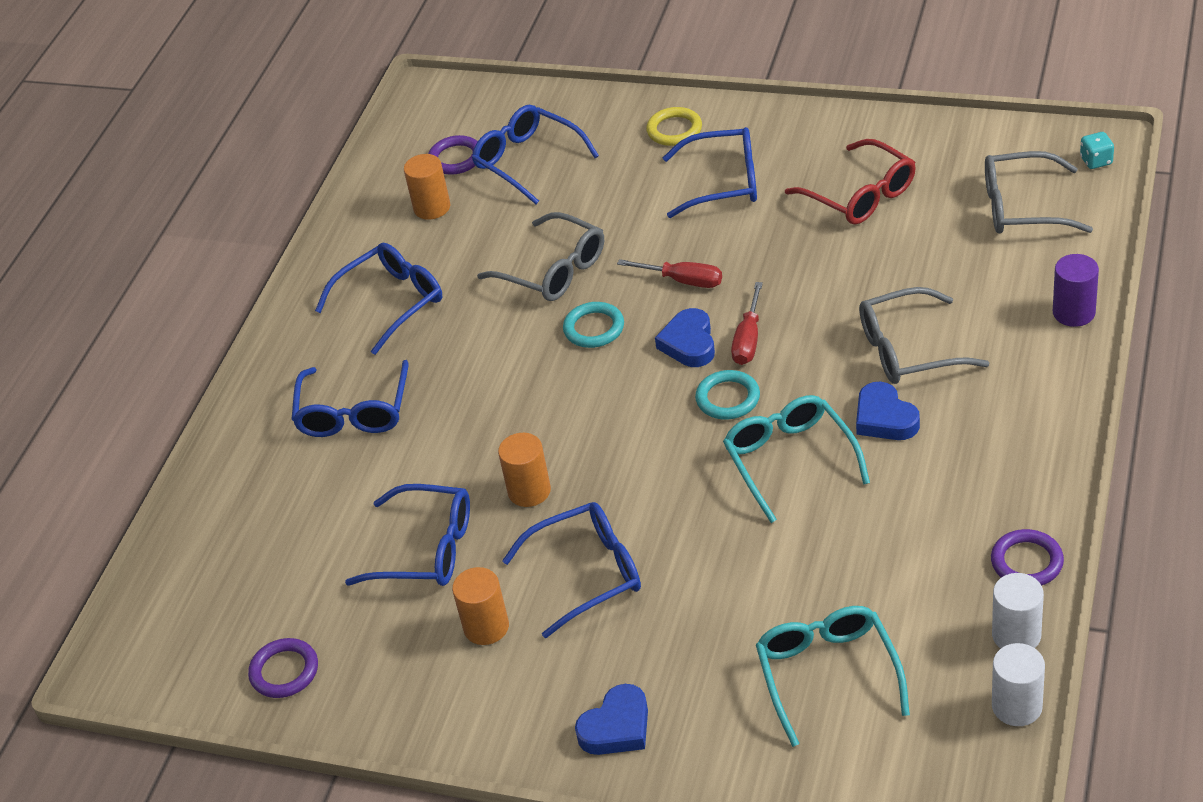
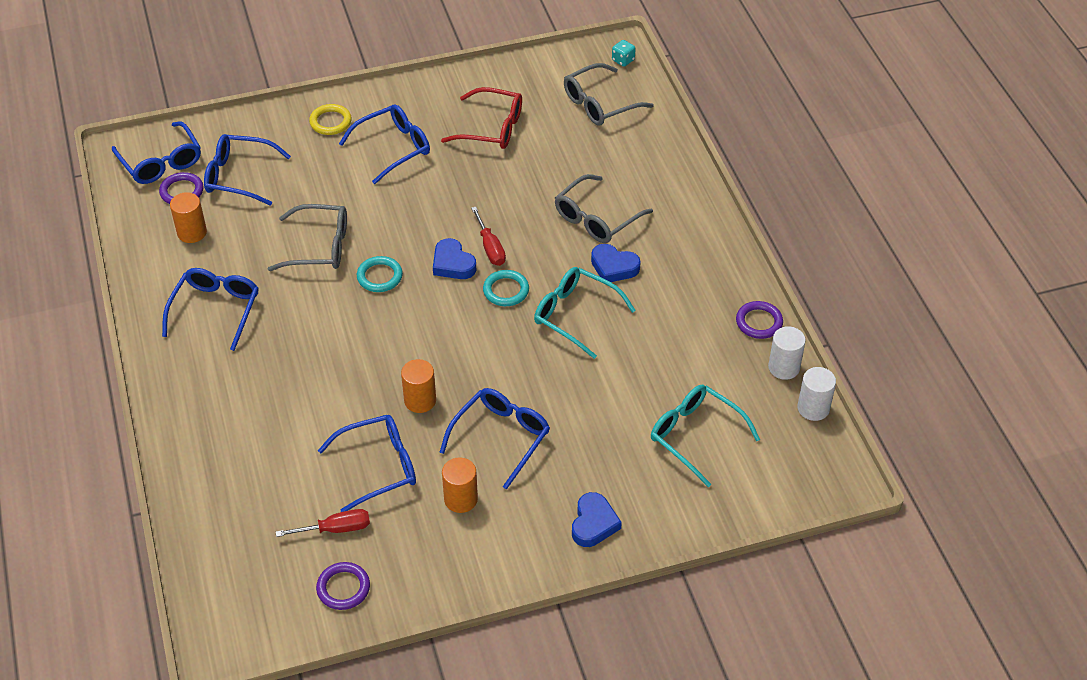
camera: 40 degrees left, 5 degrees up
(353, 413) = (250, 397): blue glasses -> blue glasses (161, 163)
(682, 281) = (416, 223): red screwdriver -> red screwdriver (335, 529)
(1073, 312) = (678, 161): purple cylinder -> none

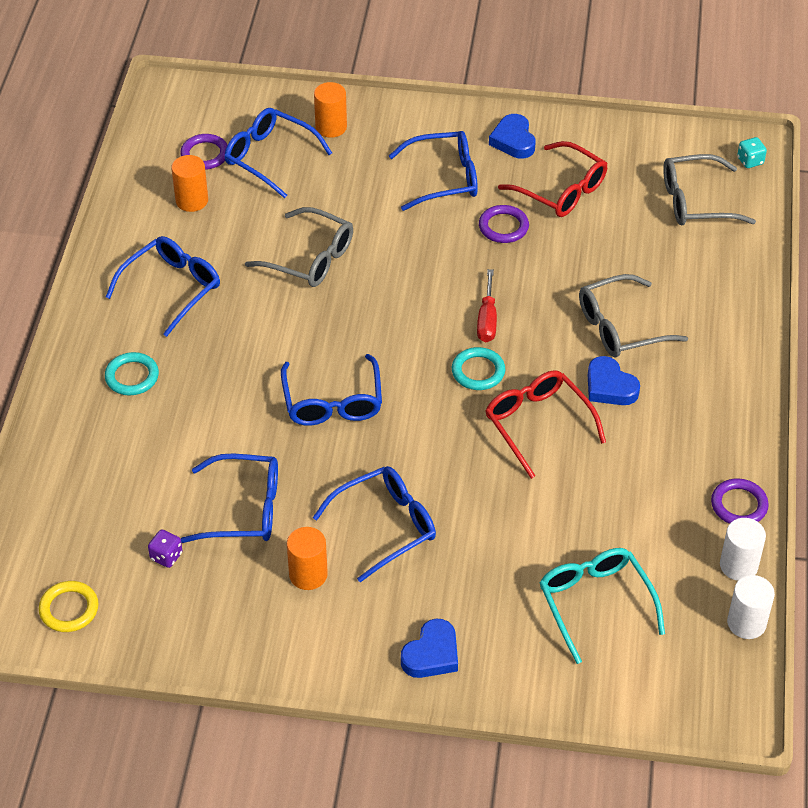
camera: 25 degrees right, 0 degrees up
(161, 163) = (201, 118): blue glasses -> blue glasses (332, 403)
(330, 122) = (394, 130): yellow ring -> yellow ring (69, 609)
(335, 529) = (166, 556): red screwdriver -> purple dice
(343, 588) = (141, 619): purple ring -> purple ring (503, 227)
(379, 276) = (354, 311): turquoise ring -> turquoise ring (132, 376)
(420, 400) = (324, 456): orange cylinder -> orange cylinder (331, 127)
(453, 264) = (438, 323): blue heart -> blue heart (513, 140)
(574, 315) = (537, 424): turquoise glasses -> red glasses

